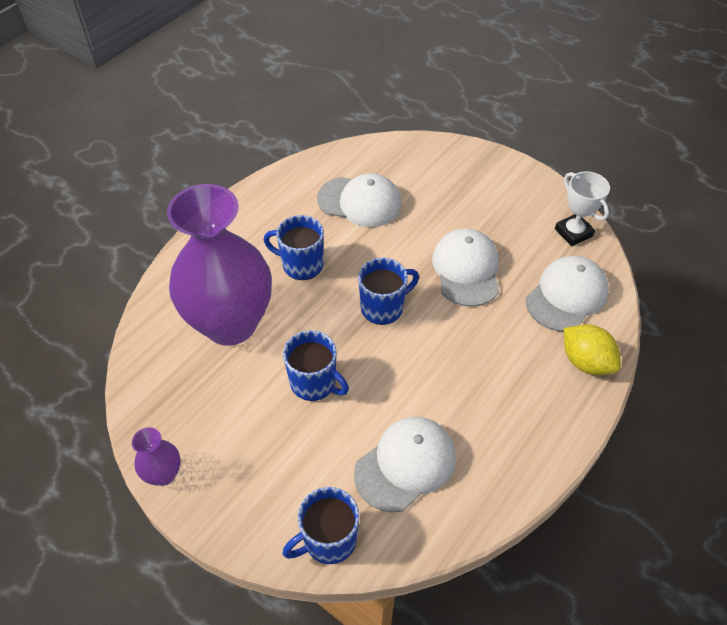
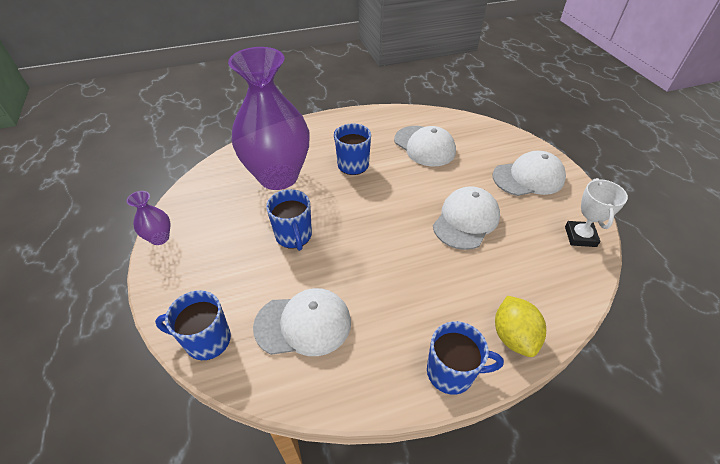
camera: 35 degrees right, 5 degrees down
(383, 308) = (382, 215): blue mug -> blue mug (452, 372)
(566, 296) = (536, 278): white cap -> white cap (528, 177)

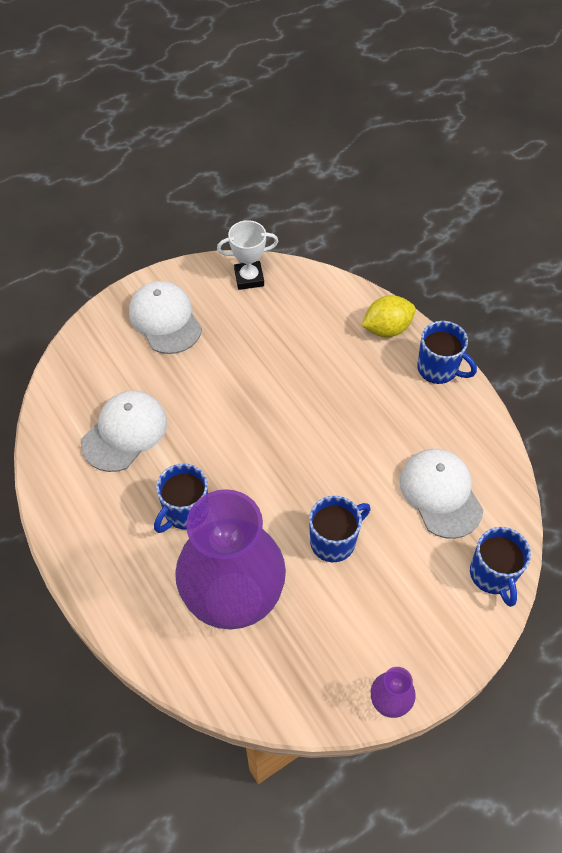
camera: 105 degrees left, 10 degrees up
(452, 372) = (438, 369): blue mug -> blue mug turned 135 degrees clockwise
(466, 220) = (255, 374): white cap -> none

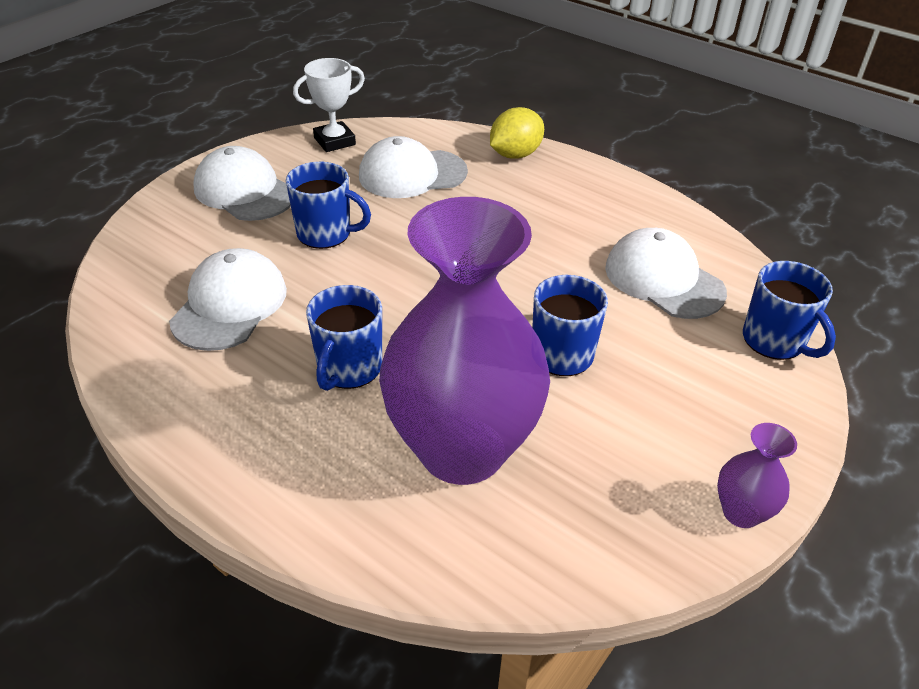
camera: 20 degrees left, 15 degrees down
(296, 331) = (412, 174): none -> white cap
(438, 369) = (592, 176): blue mug -> blue mug (326, 234)

